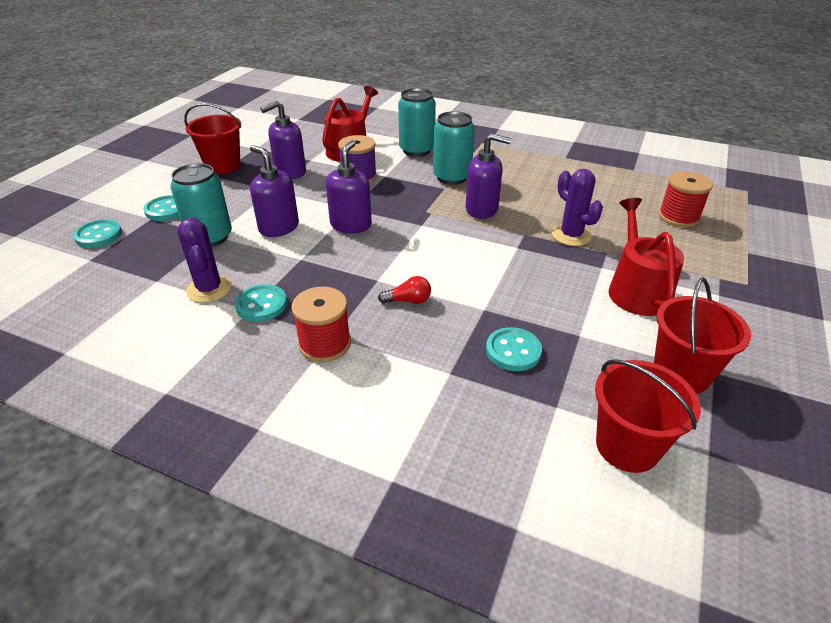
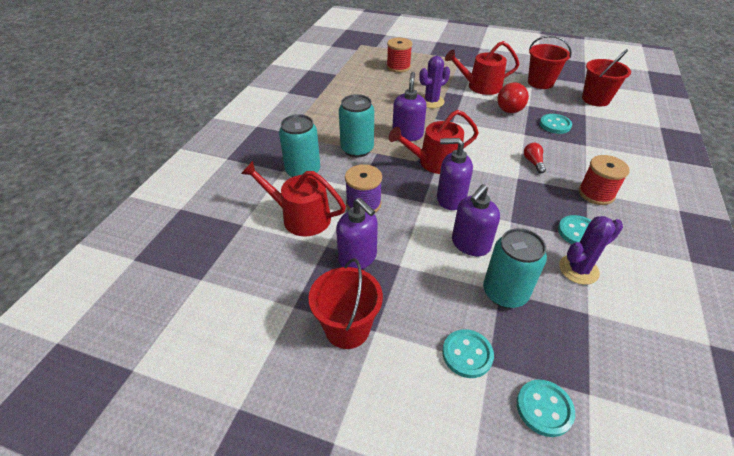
camera: 95 degrees left, 5 degrees up
(420, 222) = (434, 162): none -> red watering can
(571, 311) = (510, 106): none -> red light bulb

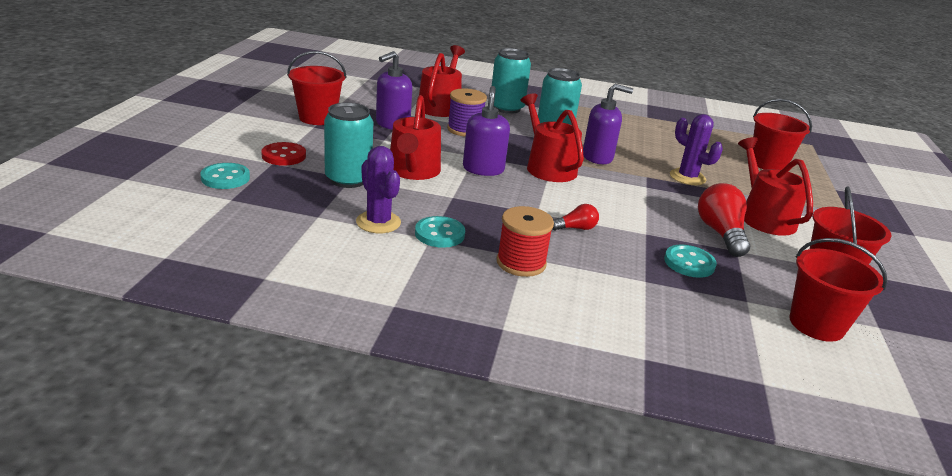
camera: 80 degrees right, 15 degrees down
(398, 67) = (768, 164): red spool -> red bucket
(467, 354) = (284, 156): turquoise button -> red button
(470, 244) = (413, 171): purple soap dispenser -> red watering can
(510, 106) = (720, 233): red light bulb -> red light bulb turned 75 degrees clockwise

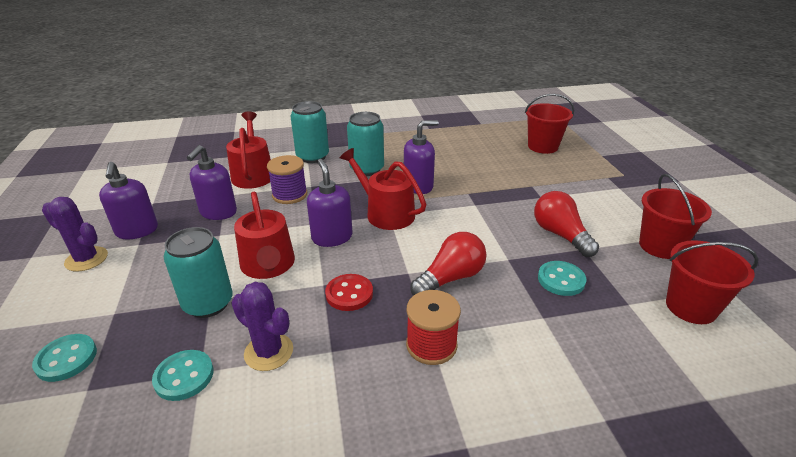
camera: 20 degrees left, 5 degrees up
(284, 156) = (122, 298): red button -> red button (349, 294)
(317, 118) = (137, 231): red bucket -> purple soap dispenser
(439, 234) = (337, 341): turquoise button -> turquoise button (184, 376)
(575, 228) = (451, 278): red light bulb -> red light bulb, size x1.83
(687, 177) = (498, 182): purple cactus -> purple cactus (86, 259)
(763, 217) = (577, 203): red watering can -> none

